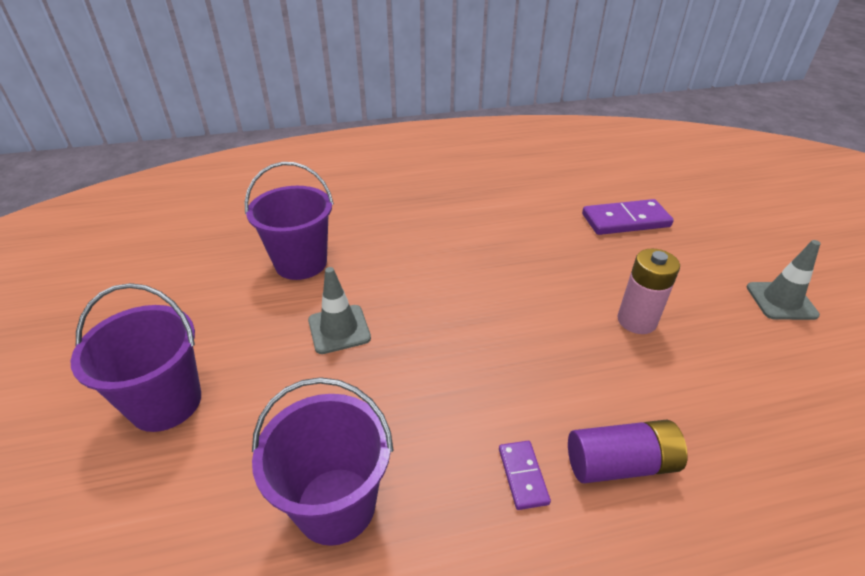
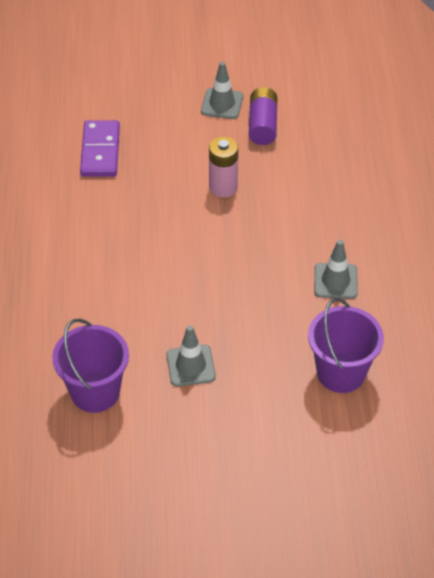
camera: 80 degrees left, 10 degrees up
(166, 402) = (244, 474): purple bucket -> none
(522, 476) = (335, 281): purple domino -> grey traffic cone
(620, 463) = (334, 234): purple battery -> purple battery (262, 125)

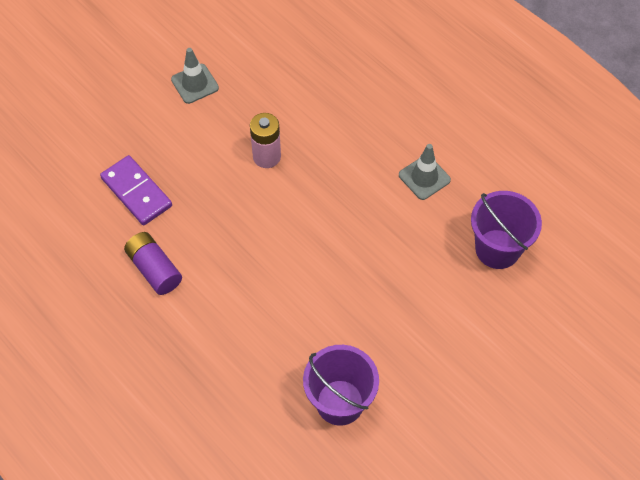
camera: 40 degrees left, 10 degrees up
(190, 366) = (388, 325): grey traffic cone -> none
(262, 125) = (245, 82): purple battery -> purple battery (154, 269)

